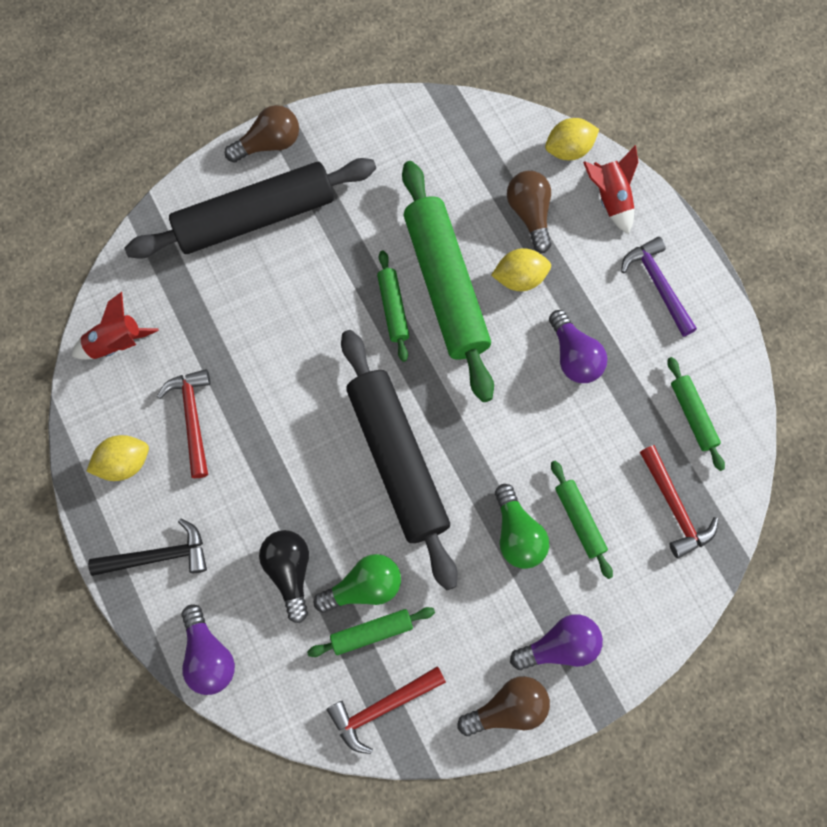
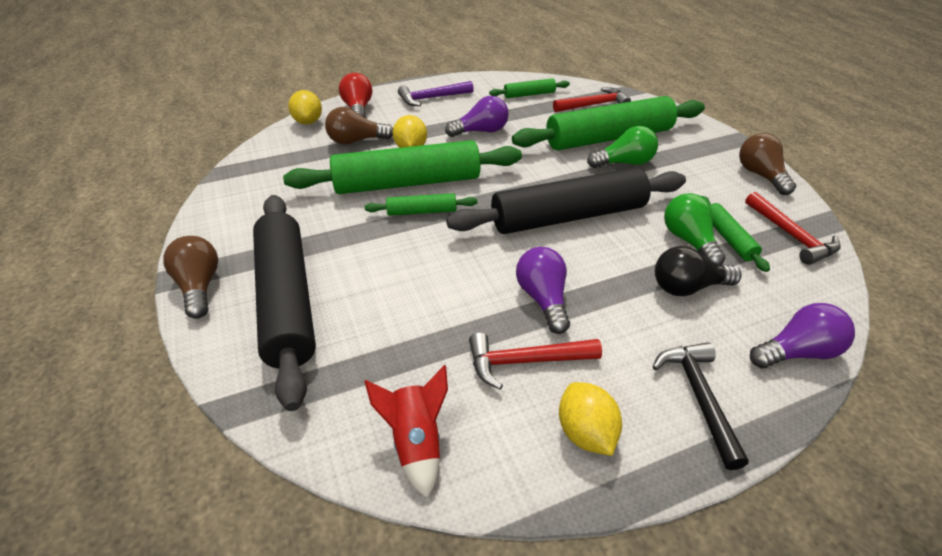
camera: 85 degrees left, 30 degrees down
(559, 646) = (704, 151): purple light bulb -> purple light bulb (543, 299)
(579, 520) = (608, 138): green rolling pin -> green rolling pin, size x2.22
(610, 199) = (358, 109): red rocket -> red light bulb

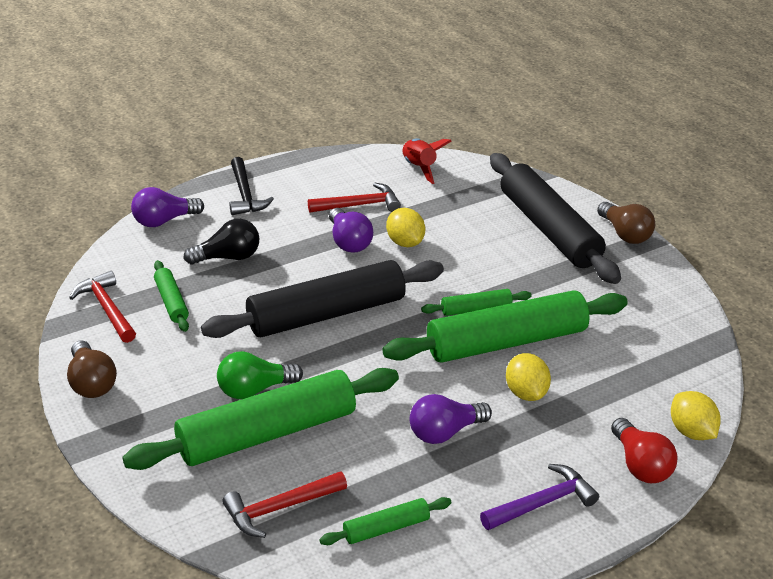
camera: 170 degrees right, 5 degrees down
(356, 141) = (602, 400): brown light bulb -> none
(585, 433) = (320, 176): yellow lemon -> yellow lemon (404, 242)
(688, 241) = (211, 297): green light bulb -> none

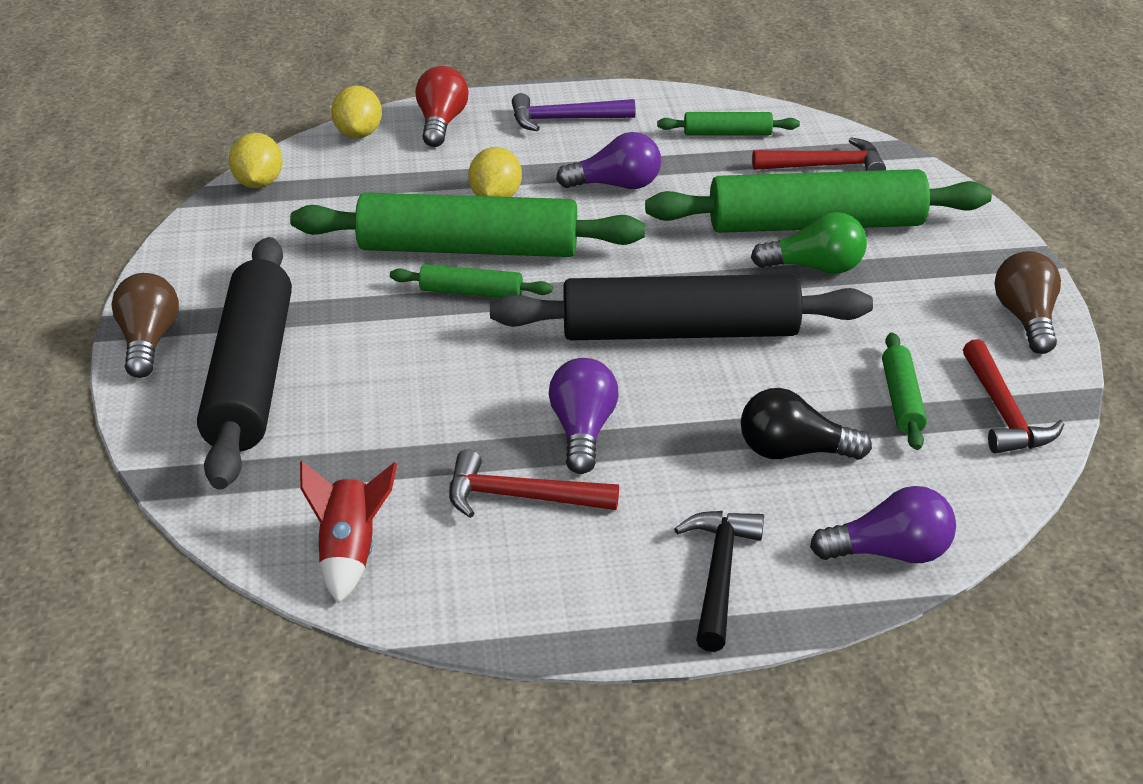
camera: 155 degrees left, 0 degrees up
(404, 242) = (493, 409): yellow lemon -> yellow lemon (258, 183)

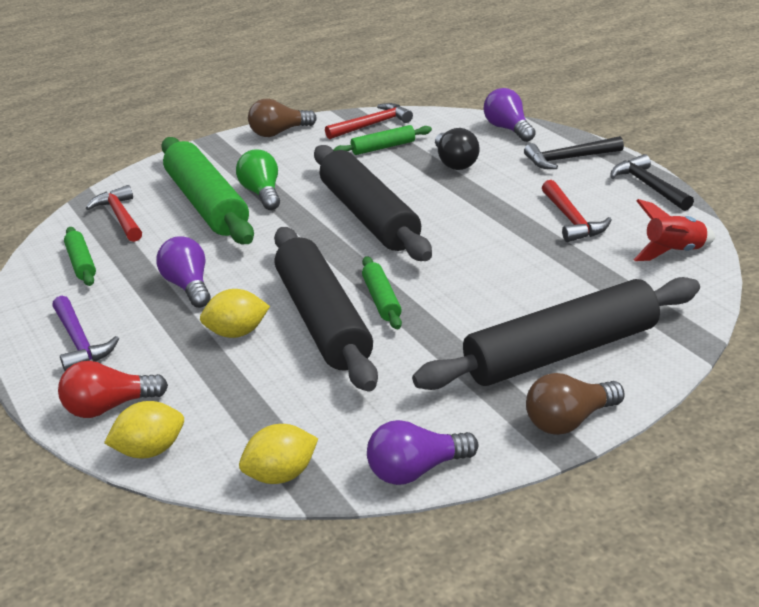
camera: 110 degrees left, 5 degrees down
(468, 248) = (322, 320): green rolling pin -> black rolling pin
(553, 622) = (649, 186): none -> black hammer
(582, 431) = (496, 219): purple light bulb -> purple light bulb (416, 471)

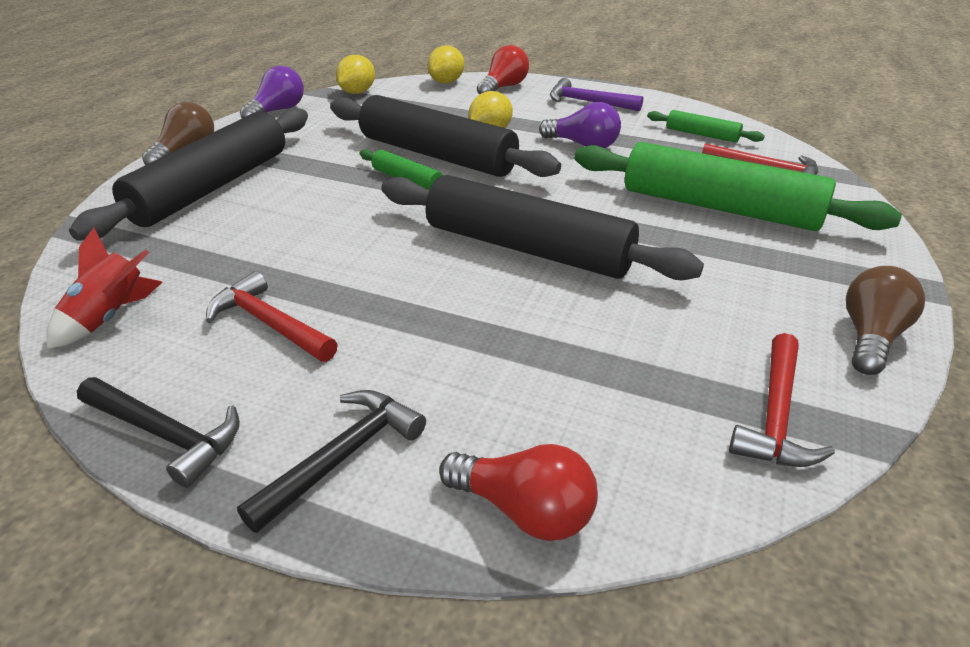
camera: 140 degrees right, 5 degrees up
(262, 193) = (690, 236): green light bulb -> none
(383, 147) = (674, 365): green rolling pin -> none
(455, 163) = (525, 373): black light bulb -> none
(508, 129) = (524, 510): purple light bulb -> red light bulb

